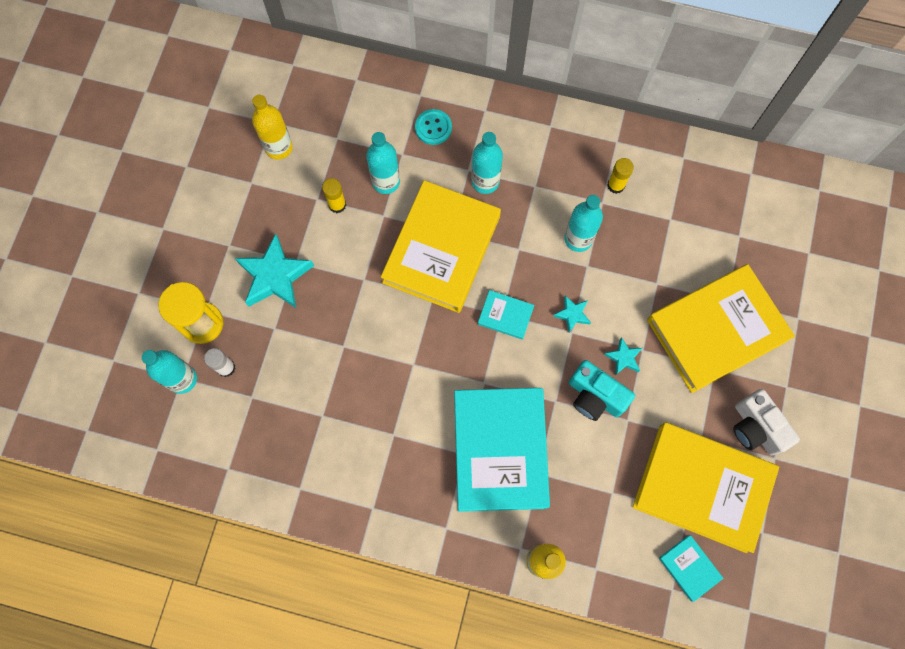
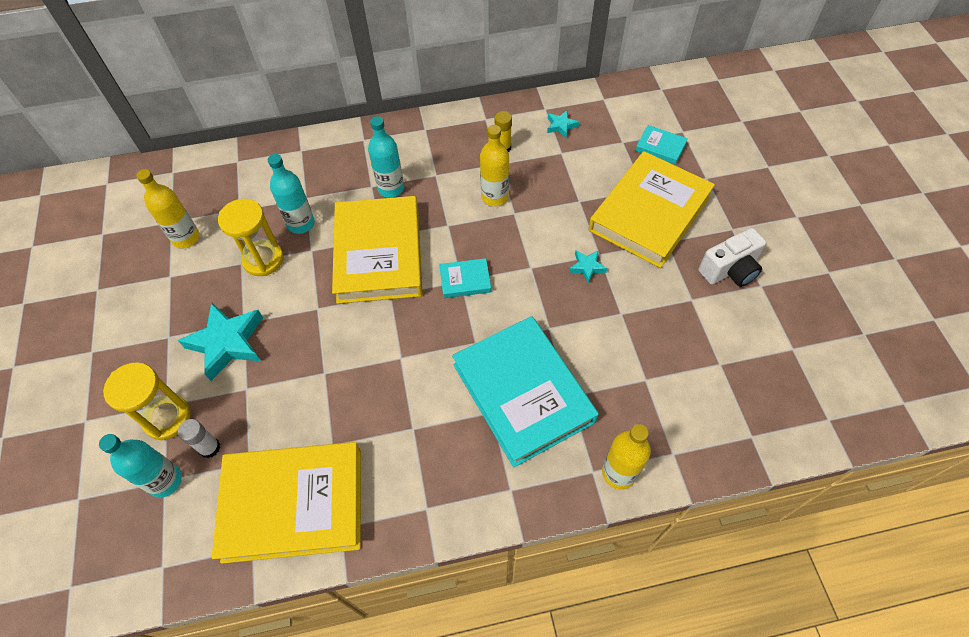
camera: 25 degrees left, 15 degrees down
(337, 205) = (263, 260): yellow glue stick -> yellow hourglass
(433, 128) = (324, 168): turquoise button -> none
(572, 314) = (523, 254): turquoise star -> turquoise star (561, 126)
(578, 239) = (494, 197): turquoise bottle -> yellow bottle
(595, 396) = (581, 308): turquoise camera -> none
(689, 568) = (753, 409): turquoise book -> turquoise book (660, 147)
(702, 487) = (719, 337): yellow book -> yellow book (293, 504)
(755, 428) = (730, 270): white camera -> white camera turned 60 degrees counterclockwise

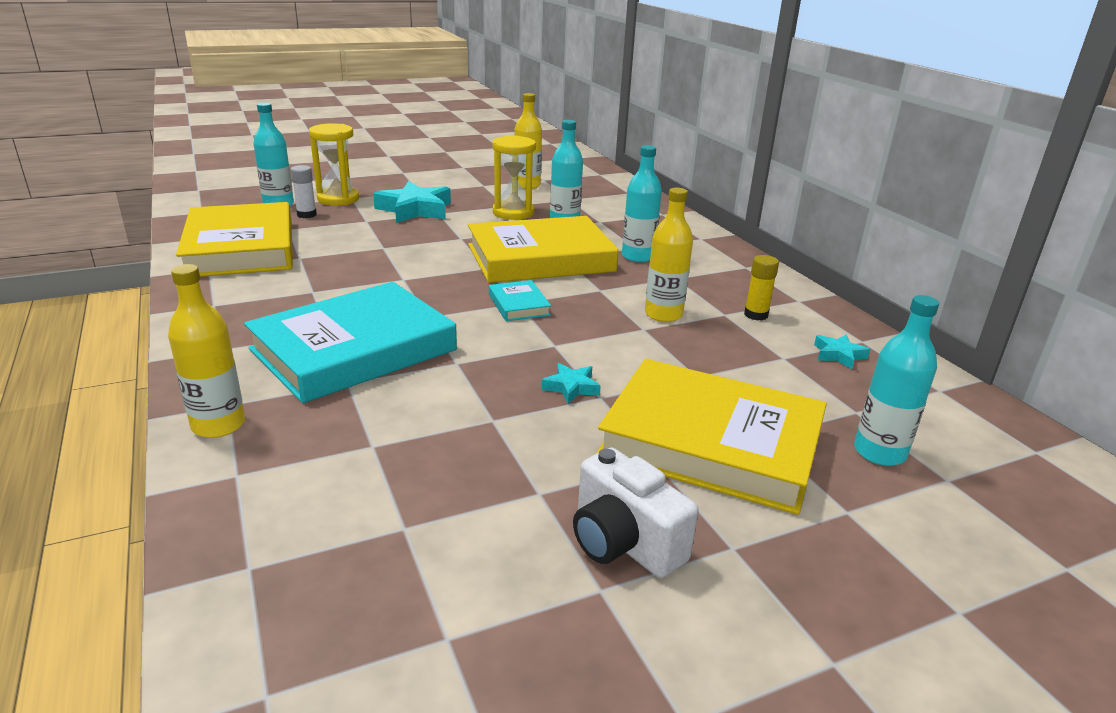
camera: 75 degrees right, 30 degrees down
(660, 147) = (879, 452): turquoise book -> turquoise bottle

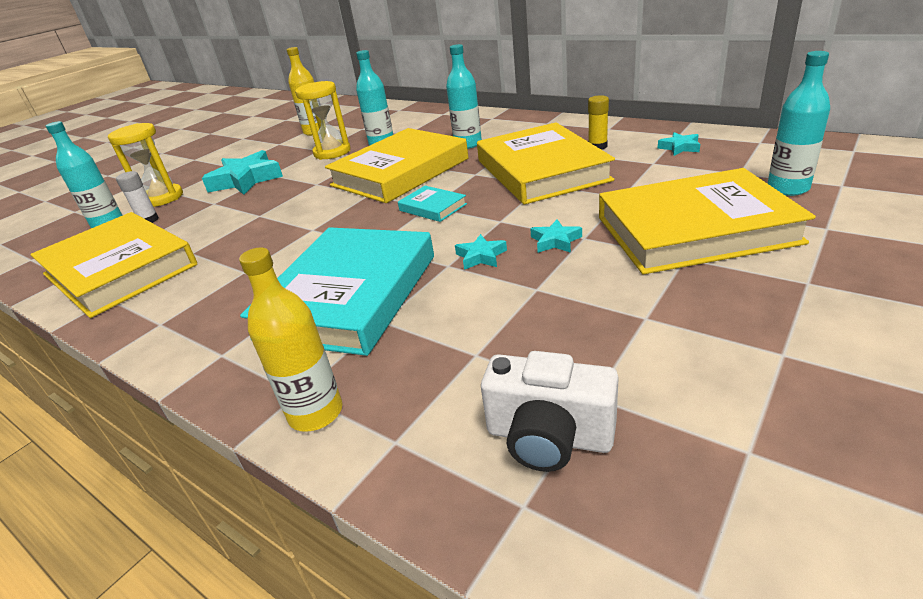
camera: 25 degrees left, 5 degrees up
(492, 369) = (481, 256): none -> turquoise star
(624, 542) = (747, 317): white camera -> white camera (549, 437)
(663, 314) = (541, 170): yellow bottle -> yellow book

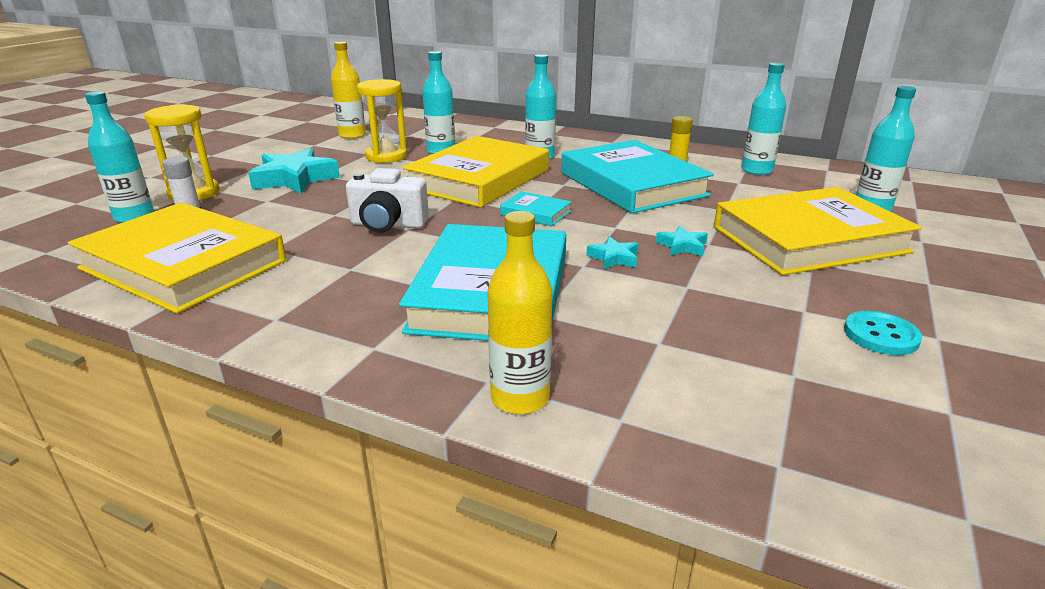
camera: 15 degrees left, 5 degrees down
(541, 170) = (632, 184): yellow book -> turquoise book
(549, 437) = (770, 409): white camera -> white camera (388, 225)
(679, 147) = (756, 170): turquoise star -> turquoise bottle
(716, 349) = (881, 335): none -> turquoise button

